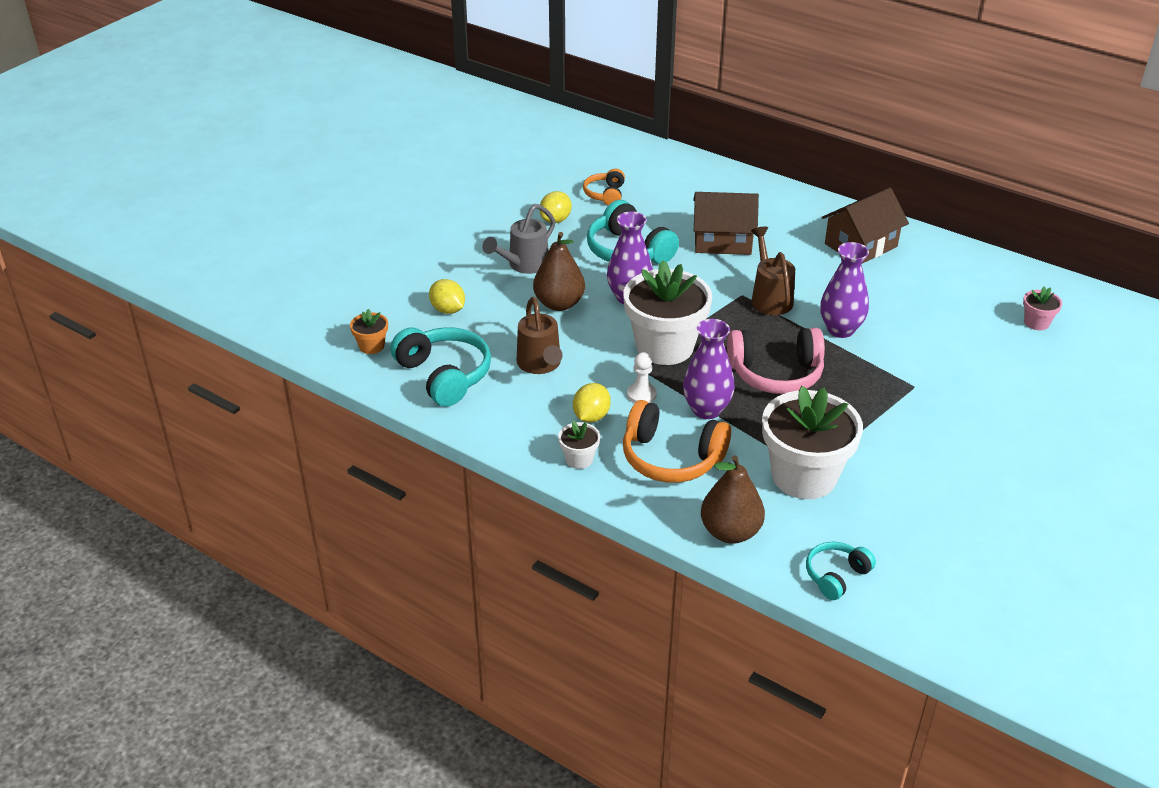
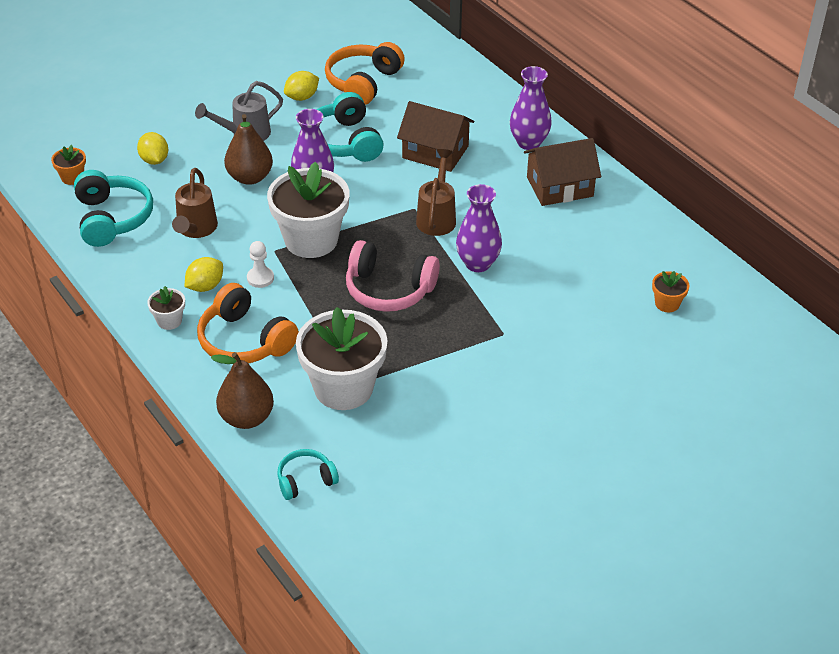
camera: 20 degrees right, 5 degrees up
(605, 194) = (363, 82): orange headphones -> orange headphones, size x1.75
(706, 410) = (305, 306): purple vase -> purple vase (529, 142)
(1036, 323) = (667, 304): pink flower pot -> orange flower pot

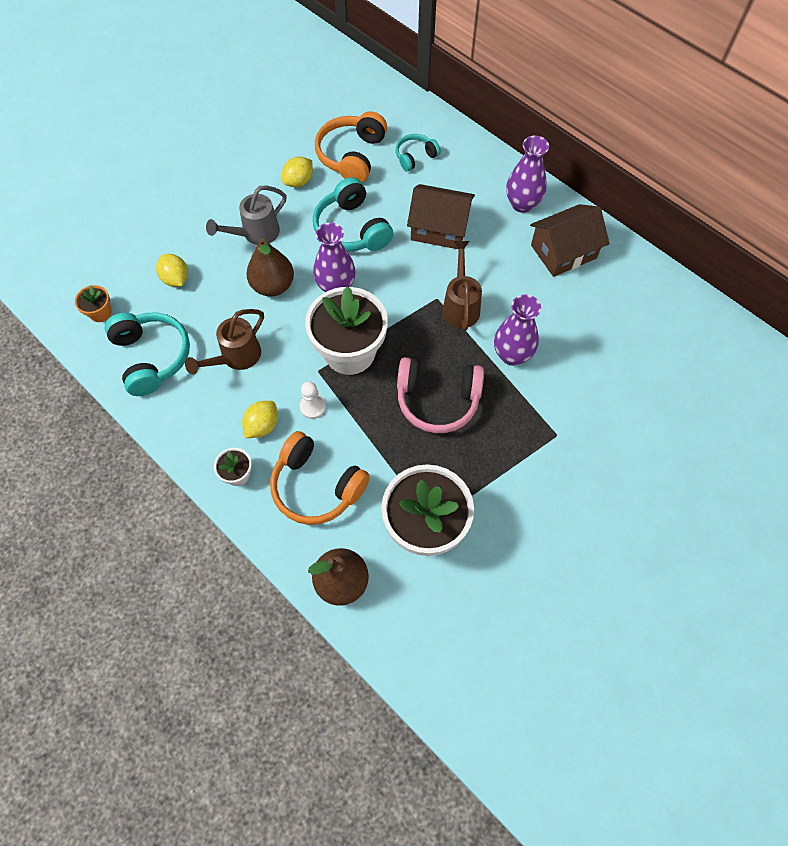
camera: 10 degrees left, 20 degrees up
(195, 229) = (236, 357): brown watering can -> brown watering can turned 45 degrees clockwise
(305, 480) = (417, 648): turquoise headphones -> turquoise headphones (415, 157)
(667, 304) = (695, 373): orange flower pot -> none

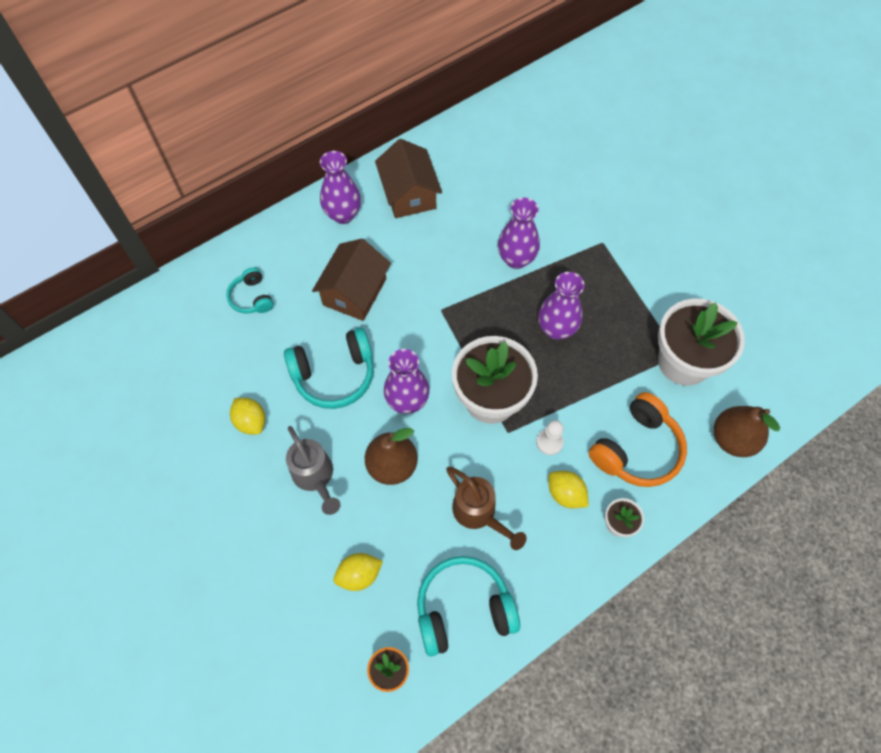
camera: 80 degrees left, 0 degrees up
(351, 155) = (229, 360): orange headphones -> none
(437, 400) = (556, 329): pink headphones -> purple vase
(460, 305) = (453, 290): brown watering can -> none

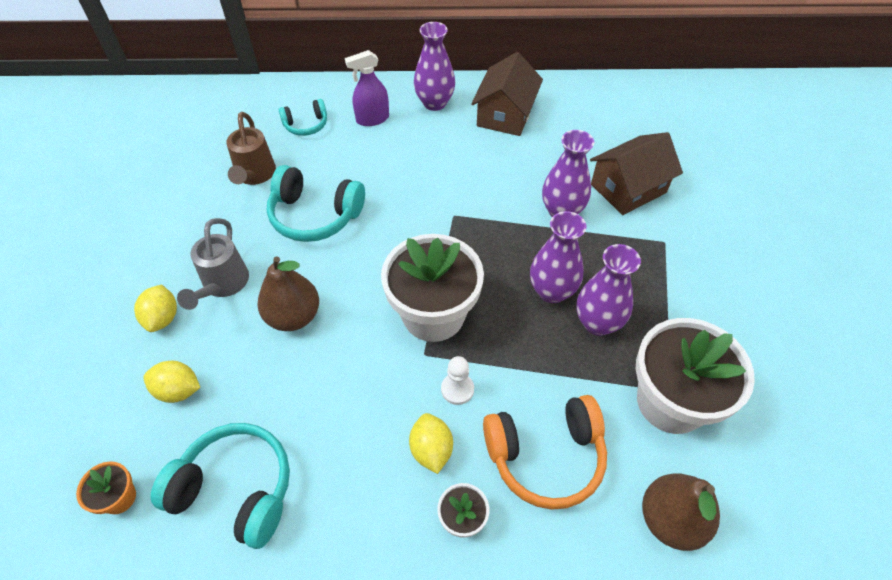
camera: 35 degrees right, 10 degrees down
(251, 421) = (217, 212): yellow lemon -> yellow lemon (163, 318)
(252, 298) = (306, 125): turquoise headphones -> turquoise headphones turned 120 degrees counterclockwise
(304, 259) = (372, 119): none -> purple spray bottle
(354, 292) = (391, 163): brown house -> brown house (628, 188)
(407, 401) = (356, 271): purple vase -> purple vase (597, 323)
(479, 513) = (331, 410): brown watering can -> brown watering can (254, 175)

